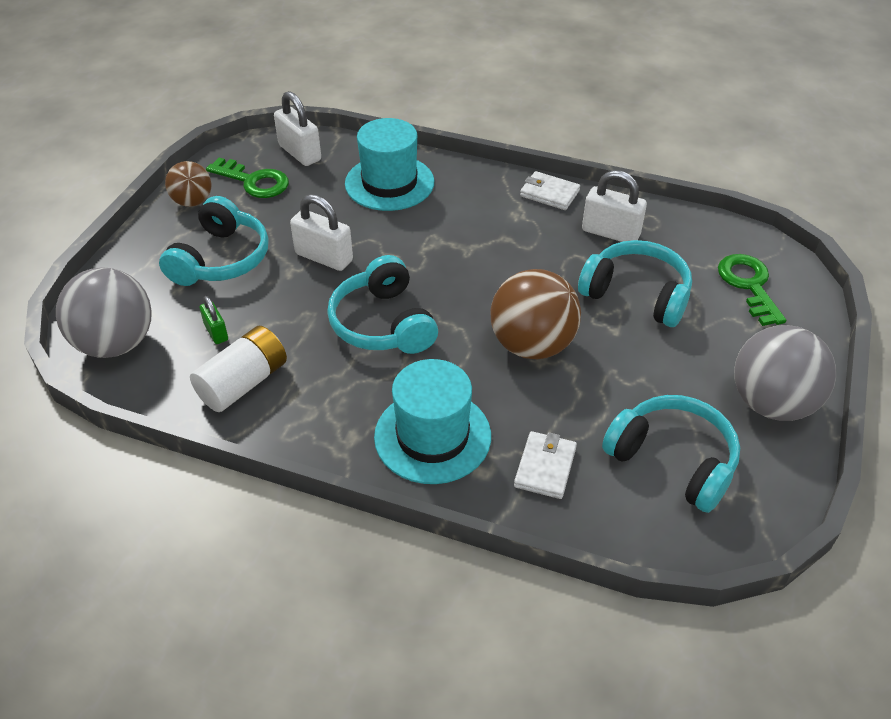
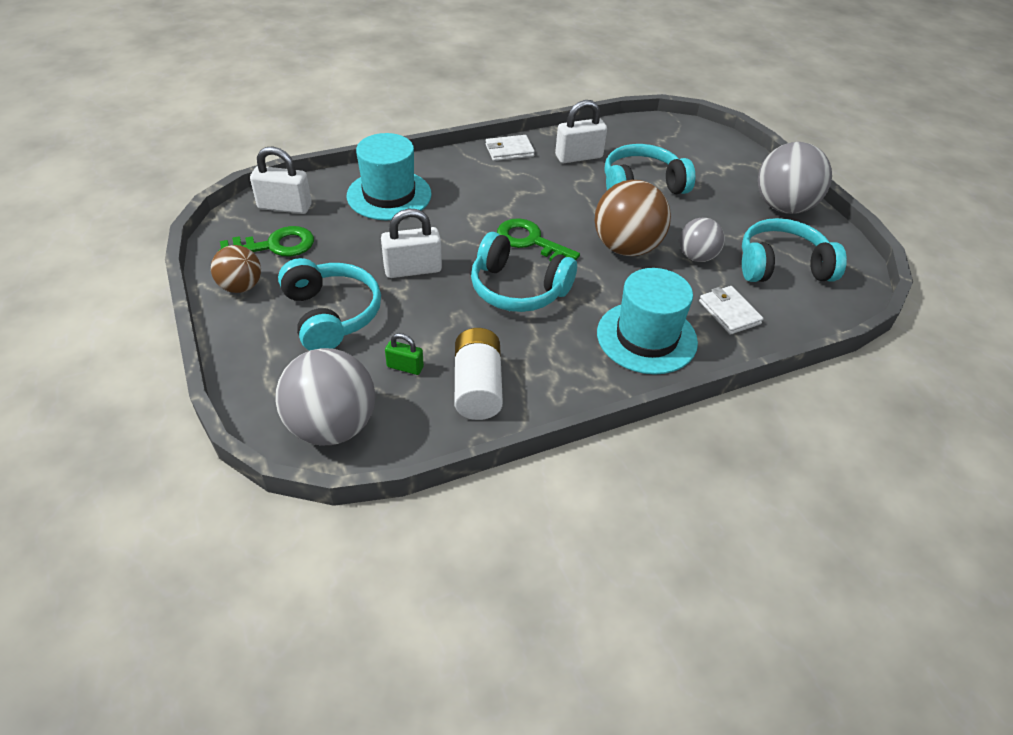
camera: 45 degrees left, 0 degrees up
(591, 395) = (696, 257): none -> grey ball
(749, 285) = (690, 149): green key -> green key (530, 241)

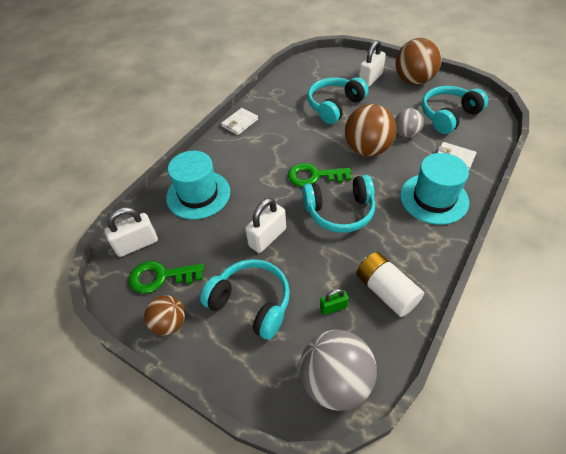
camera: 30 degrees left, 5 degrees up
(275, 245) = (161, 277): green key -> green key turned 135 degrees counterclockwise
(578, 157) = (283, 106): white padlock -> white padlock (370, 79)
(783, 207) = (413, 81): grey ball -> brown ball

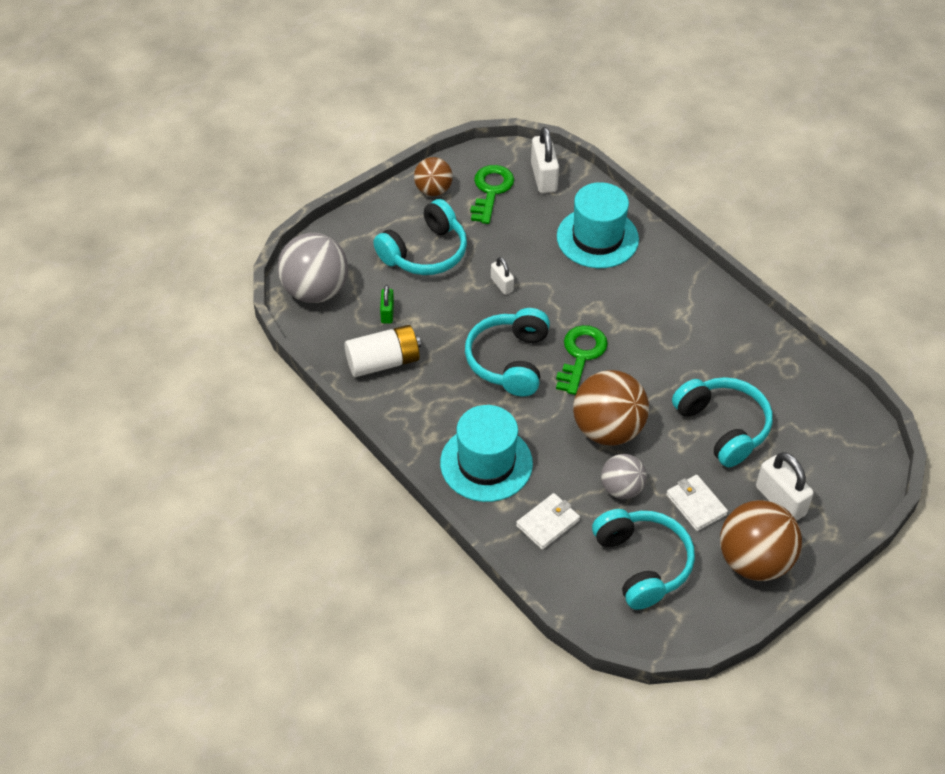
camera: 105 degrees right, 0 degrees up
(240, 123) = (724, 305): white wallet -> white wallet (696, 504)
(267, 237) = (502, 284): white padlock -> white padlock, size x0.56

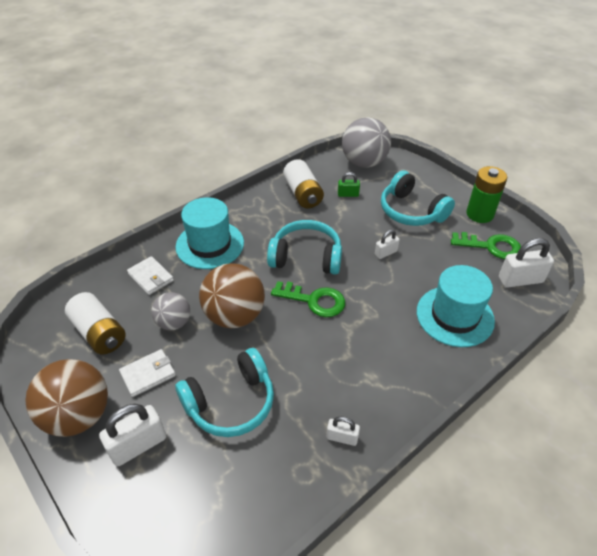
camera: 90 degrees right, 5 degrees down
(433, 190) = (479, 214): brown ball -> green battery
(642, 564) = (99, 333): turquoise headphones -> white battery
(750, 339) = (342, 437): none -> white padlock

